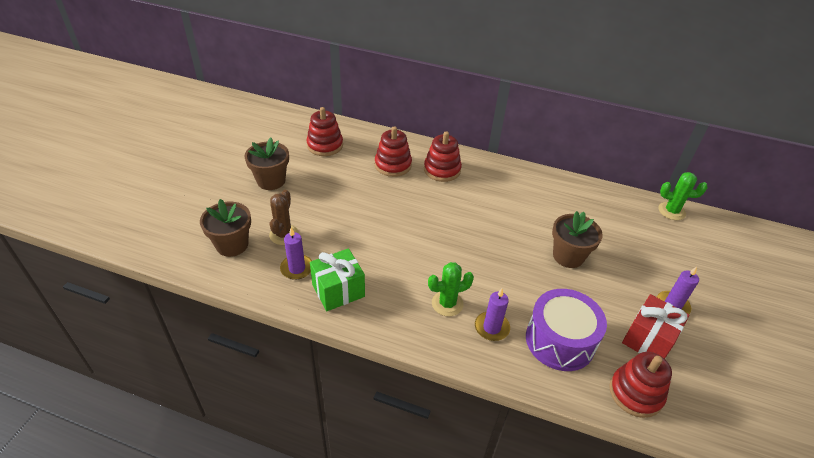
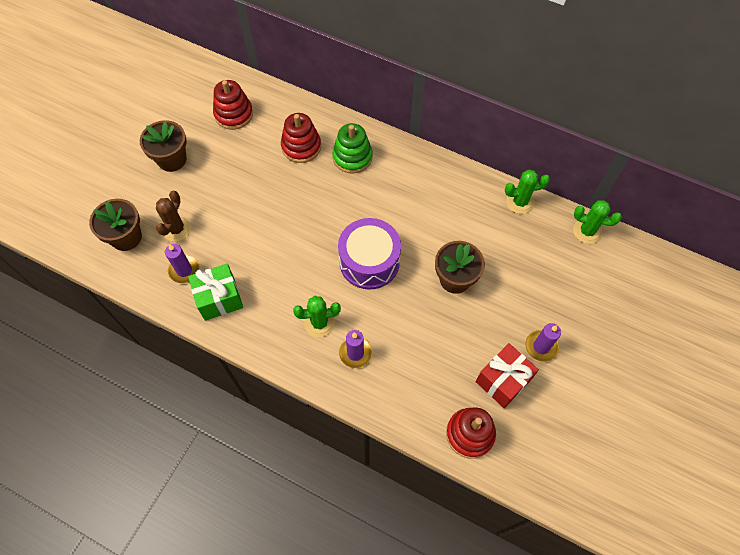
camera: 10 degrees right, 20 degrees up
(442, 170) = (352, 157): red stacking toy -> green stacking toy
(560, 340) = (416, 373): purple drum -> purple drum (369, 261)
(603, 193) = (520, 202): none -> green cactus

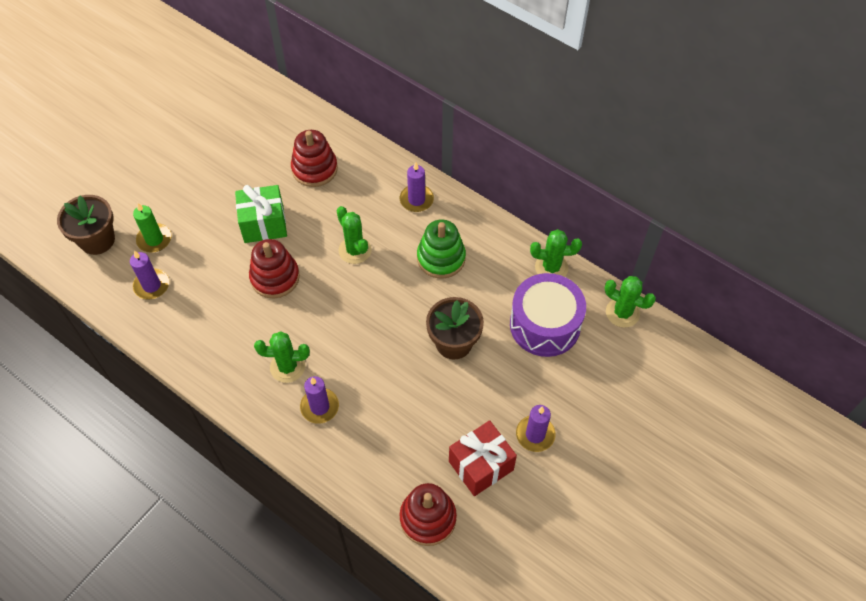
camera: 10 degrees right, 5 degrees down
(172, 159) = (167, 162): brown flower pot -> none
(177, 229) = (154, 239): brown cactus -> green candle
(219, 298) = (183, 323): green gift -> green gift (264, 224)
(234, 114) = (247, 122): red stacking toy -> red stacking toy (275, 277)
(352, 157) = (370, 188): green stacking toy -> green stacking toy (441, 258)
(352, 212) = (355, 250): none -> green cactus
(369, 261) = (360, 308): purple drum -> purple drum (545, 325)
(394, 161) = (416, 200): none -> purple candle

